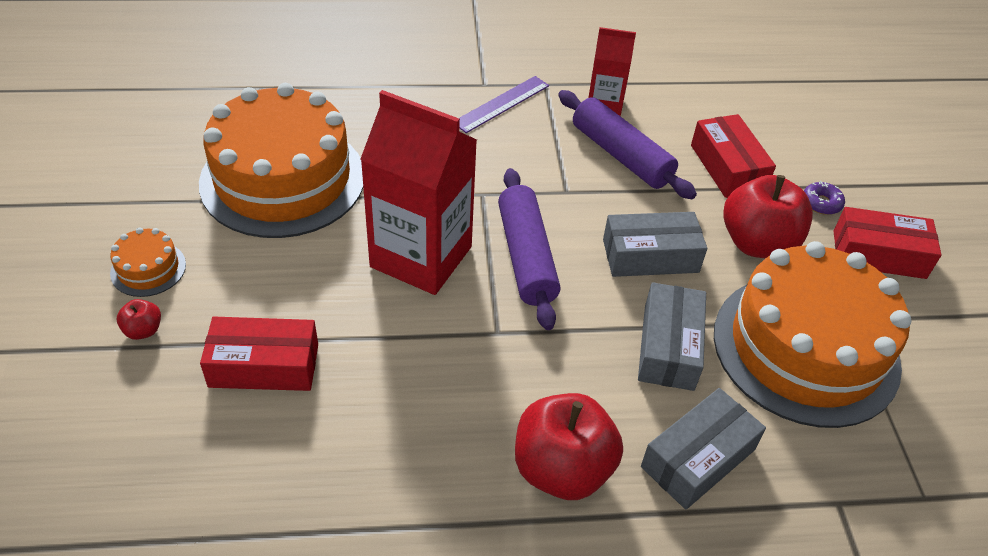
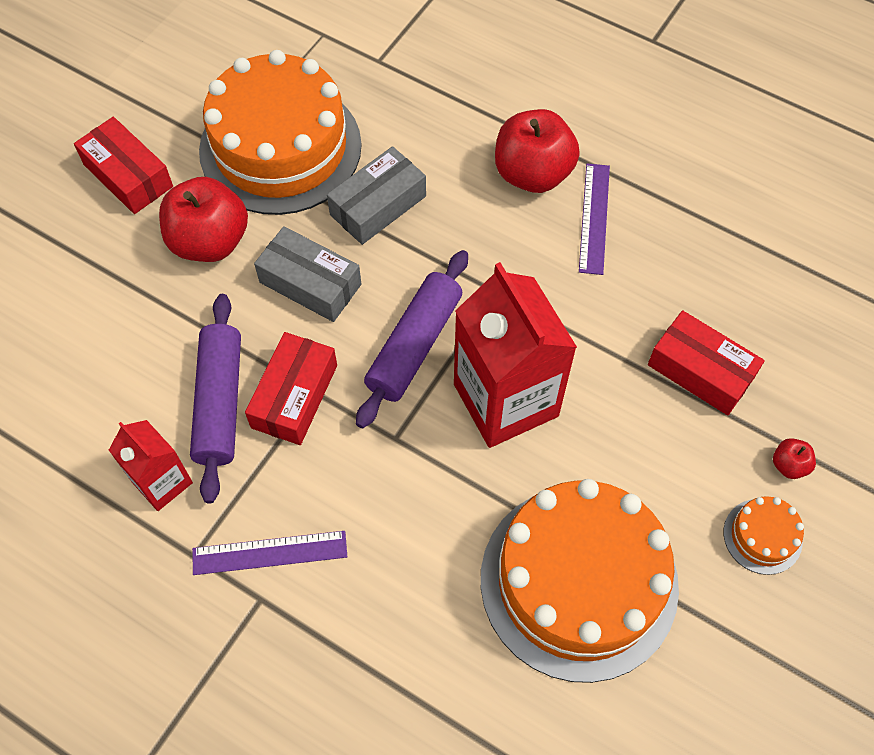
camera: 140 degrees left, 15 degrees up
(462, 457) = (594, 218): none -> purple ruler
(698, 458) = (437, 129): grey box -> none
(728, 167) = (138, 327): red box -> red box (294, 396)
(821, 203) = (108, 243): purple donut -> none

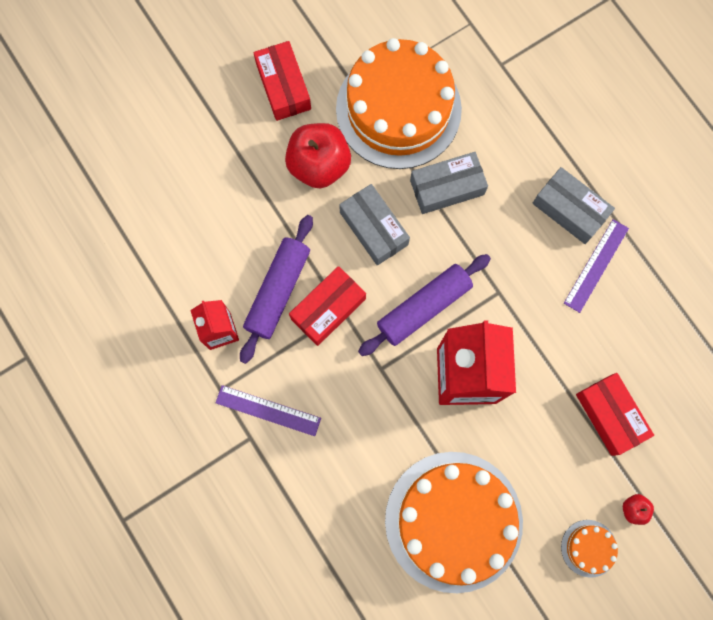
camera: 25 degrees right, 15 degrees up
(533, 173) = (569, 210): red apple -> grey box

